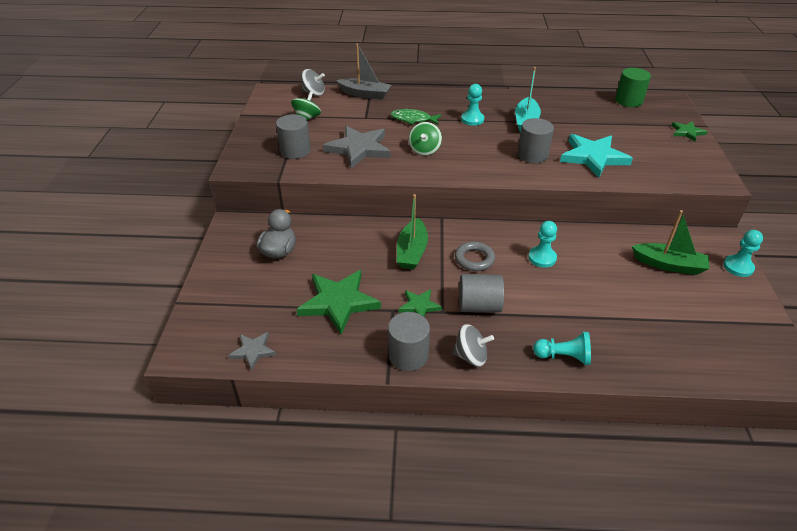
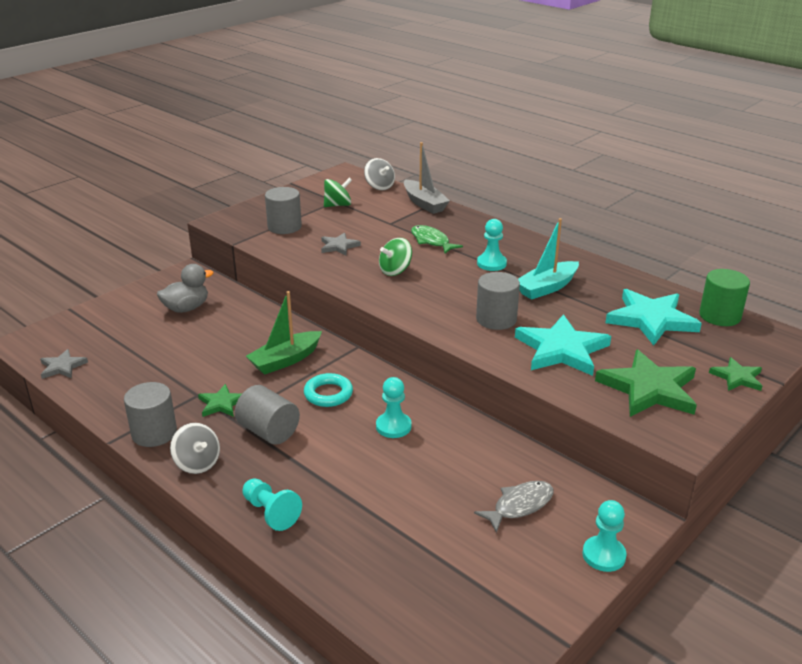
camera: 40 degrees right, 10 degrees down
(339, 302) = (168, 367): green star -> green star (649, 389)
(359, 149) = (339, 246): grey star -> grey star, size x0.52
(474, 259) = (328, 394): grey ring -> turquoise ring
(604, 117) = (651, 319): none -> turquoise star
(669, 265) = (519, 506): green boat -> grey fish

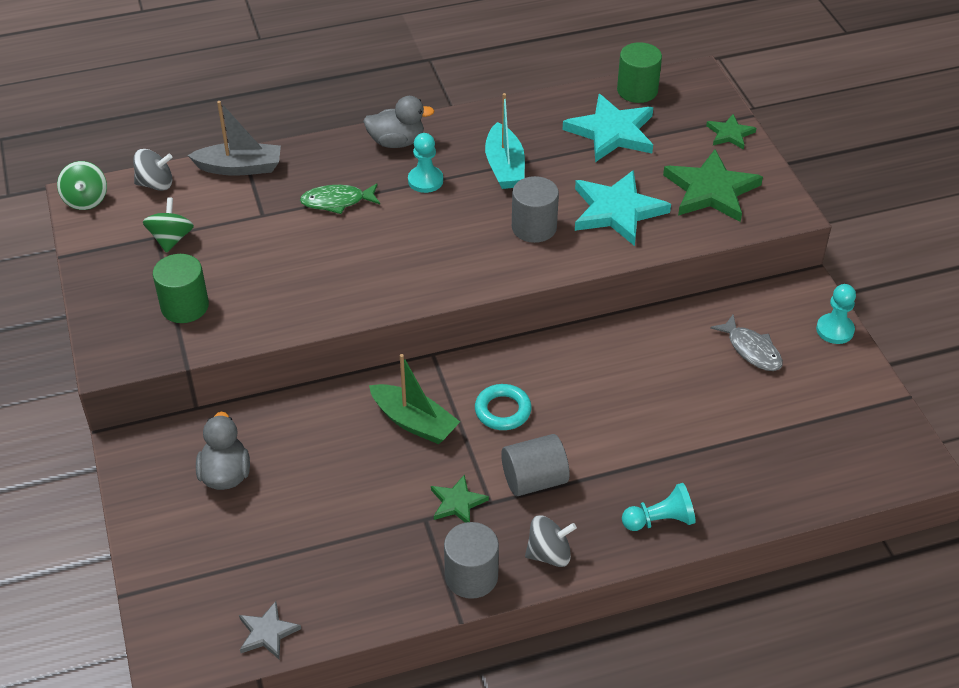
camera: 60 degrees left, 15 degrees up
(284, 227) = (185, 306): grey cylinder -> green cylinder
(285, 360) = (414, 422): green boat -> green boat turned 45 degrees counterclockwise
(339, 246) = (280, 278): grey star -> none
(393, 426) = (590, 383): turquoise pawn -> none
(395, 271) = (378, 256): green spinning top -> green spinning top (86, 200)
(517, 242) = (397, 142): none -> grey duck
(519, 506) = (751, 350): grey fish -> grey fish turned 150 degrees clockwise

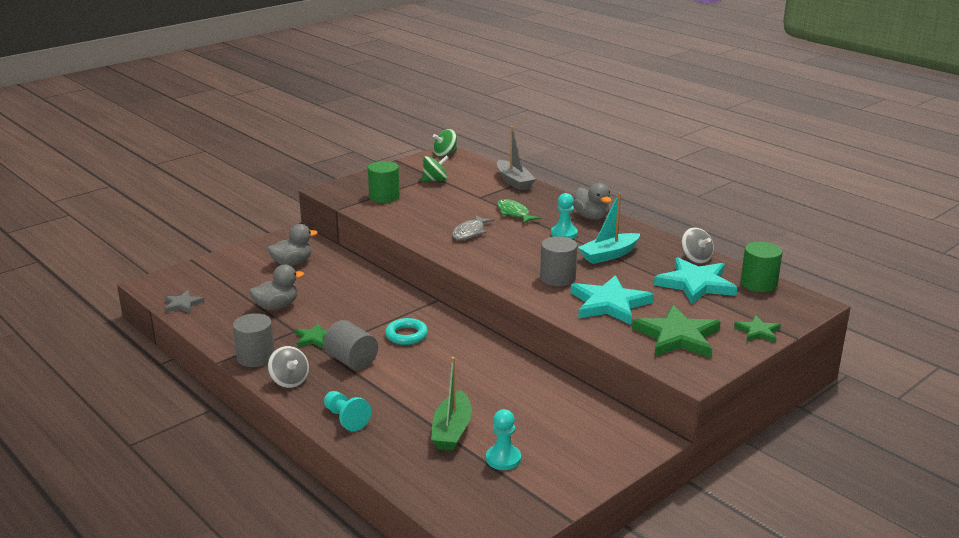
camera: 65 degrees right, 20 degrees down
(155, 184) = (476, 165): grey spinning top -> grey spinning top (695, 258)
(346, 523) = (276, 306): none -> grey duck
(414, 422) = (373, 307): green boat -> green boat (452, 430)
(751, 350) = (554, 425): grey fish -> grey fish (470, 232)
(835, 330) = (616, 463): turquoise pawn -> turquoise pawn (503, 459)

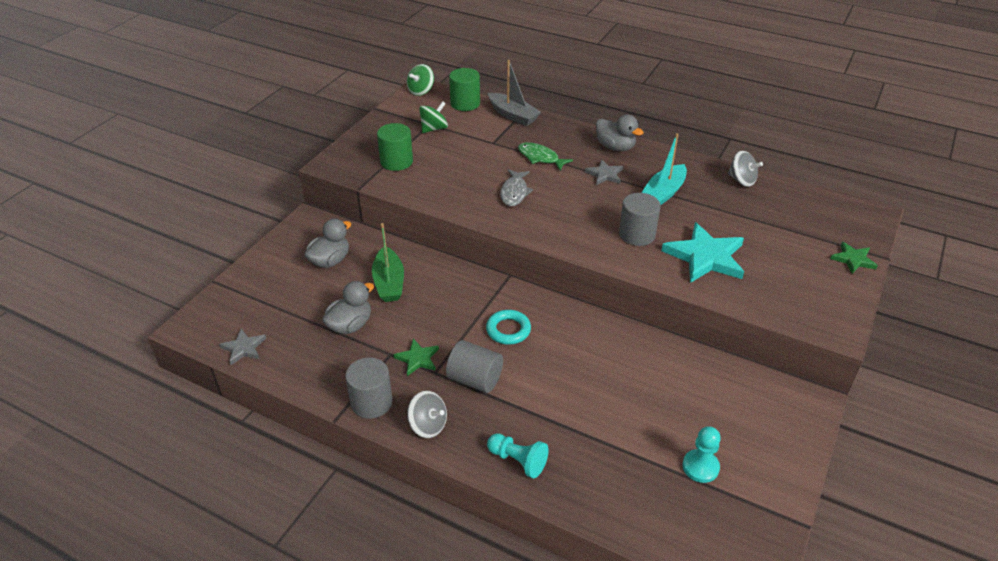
camera: 20 degrees left, 15 degrees up
(452, 430) = (630, 445): green boat -> green boat (389, 282)
(564, 234) = (604, 174): turquoise pawn -> grey star
(677, 337) = (791, 284): green star -> none
(695, 284) = (763, 213): turquoise star -> none
(758, 284) = (814, 199): green cylinder -> green cylinder (465, 103)

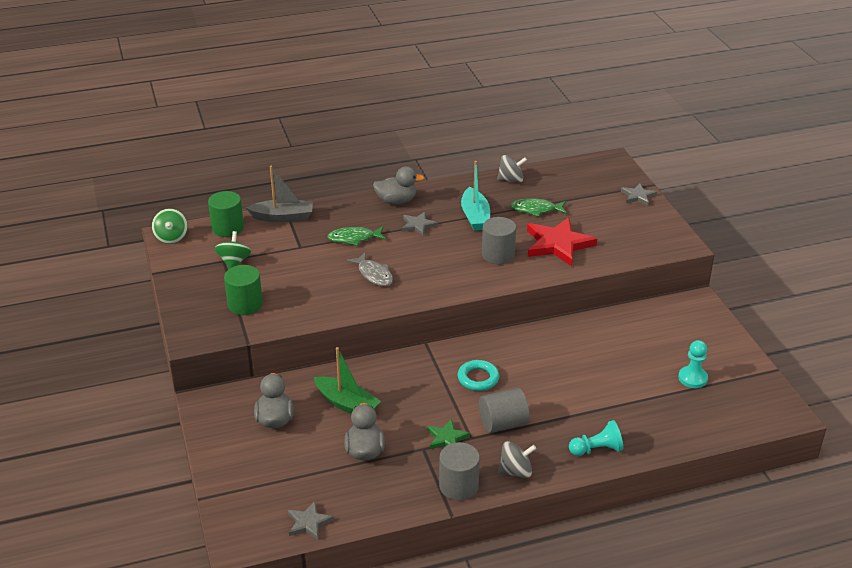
camera: 45 degrees left, 5 degrees down
(705, 257) = (558, 244): turquoise star -> red star
(728, 217) = (536, 210): none -> green fish
(853, 259) = (638, 196): green star -> grey star

